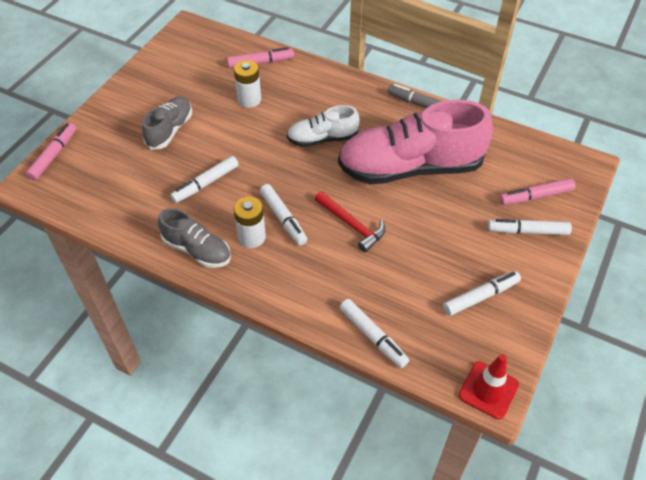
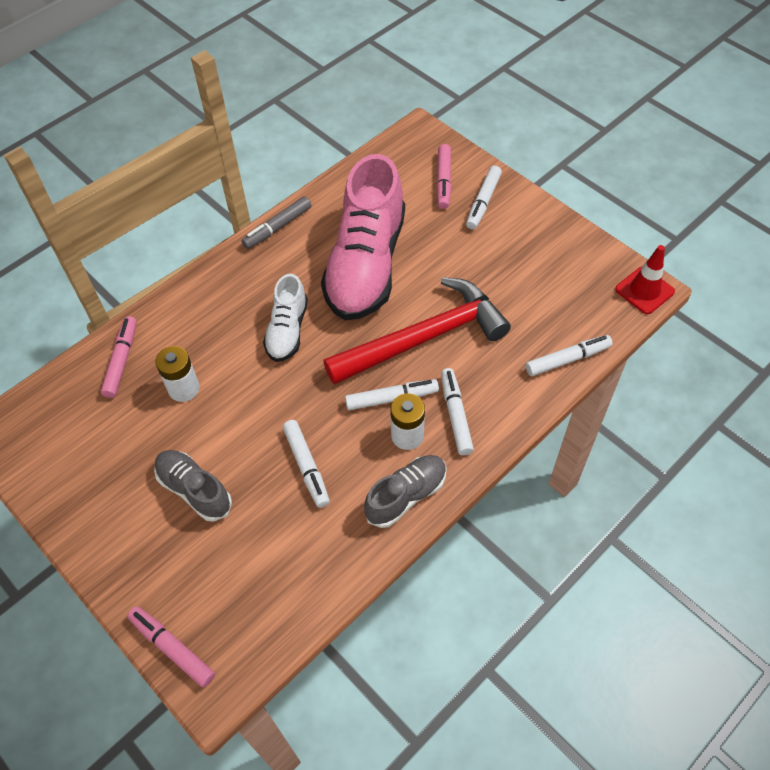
camera: 70 degrees left, 5 degrees up
(352, 225) = (424, 338): red hammer -> red hammer, size x1.98
(480, 296) = (546, 262): white marker -> white marker (455, 415)

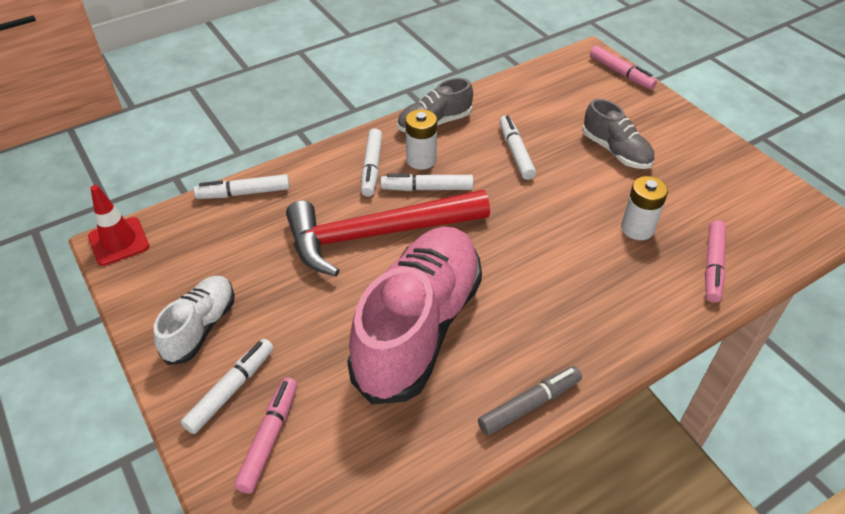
camera: 170 degrees left, 10 degrees down
(287, 330) = (525, 266): white shoe -> white shoe (201, 327)

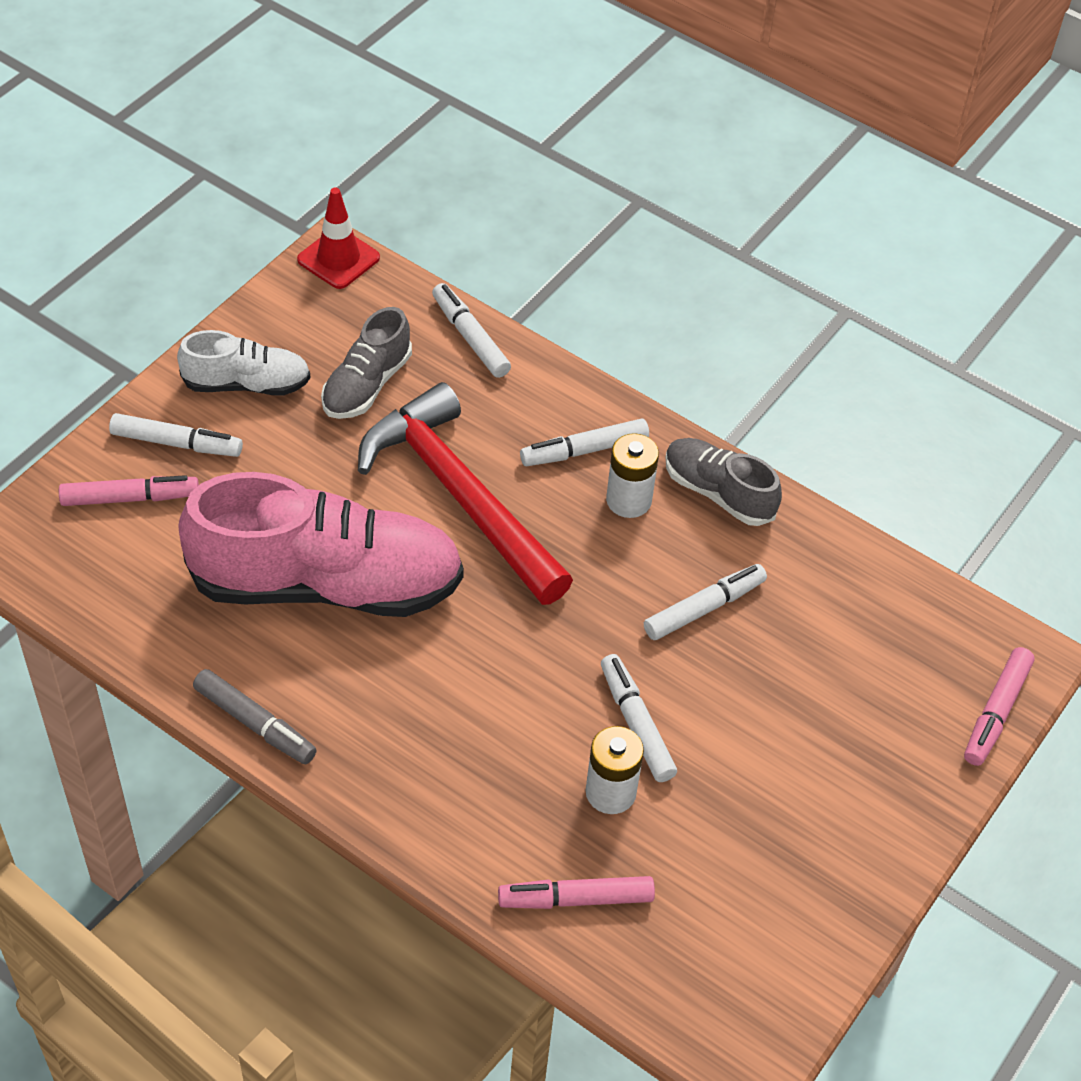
camera: 65 degrees right, 5 degrees up
(427, 188) = (572, 524): white marker -> white marker (636, 724)
(615, 151) = (775, 737): grey shoe -> grey shoe (366, 385)

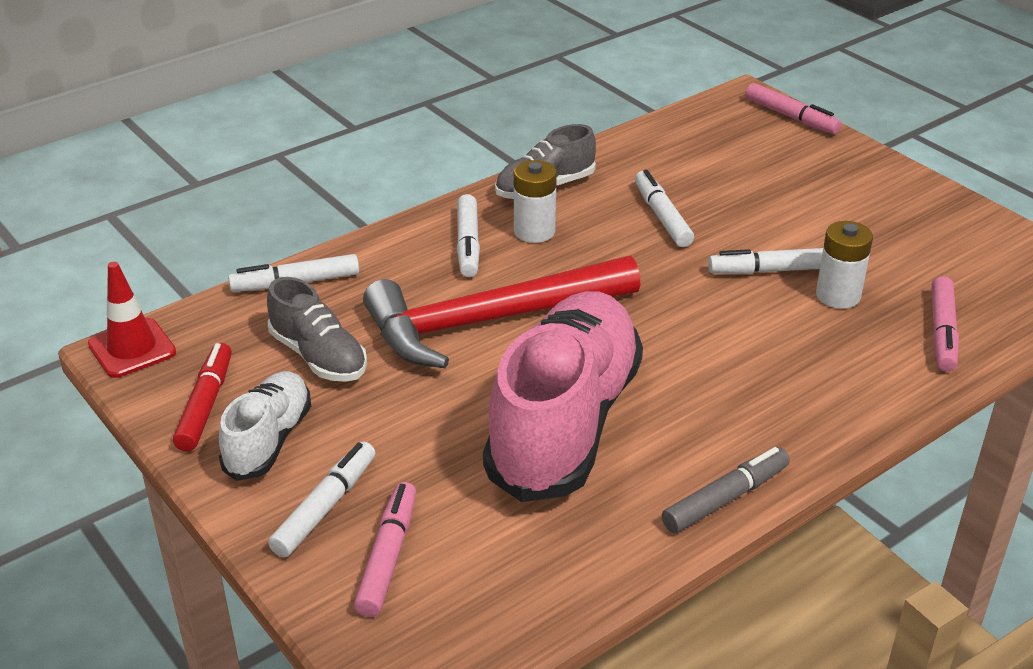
camera: 70 degrees left, 15 degrees down
(280, 330) = (205, 404): none -> red marker

